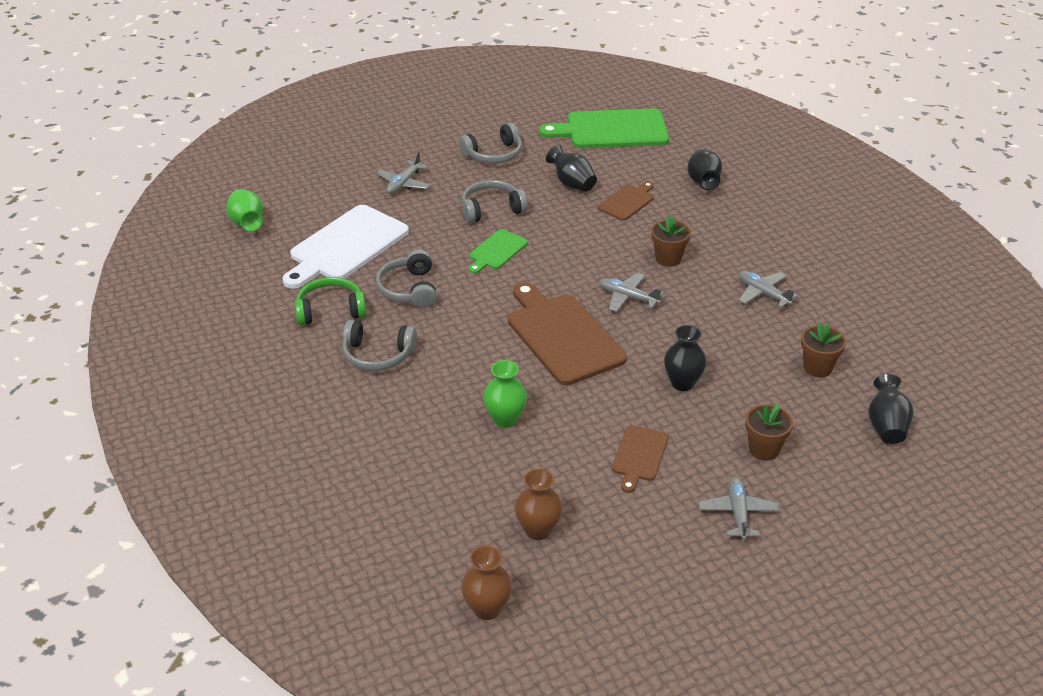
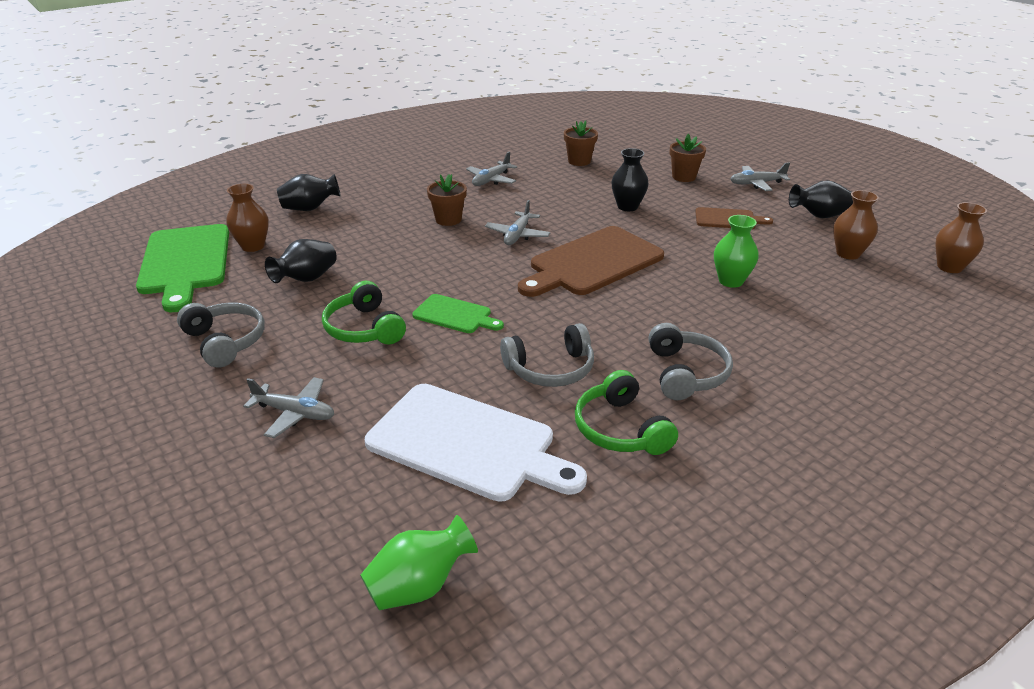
camera: 100 degrees left, 5 degrees down
(491, 209) = (364, 328): grey headphones -> green headphones
(627, 201) = (346, 244): brown cutting board -> none
(633, 157) = (253, 246): none -> brown vase
(886, 426) = (630, 142): black vase -> black vase (819, 216)

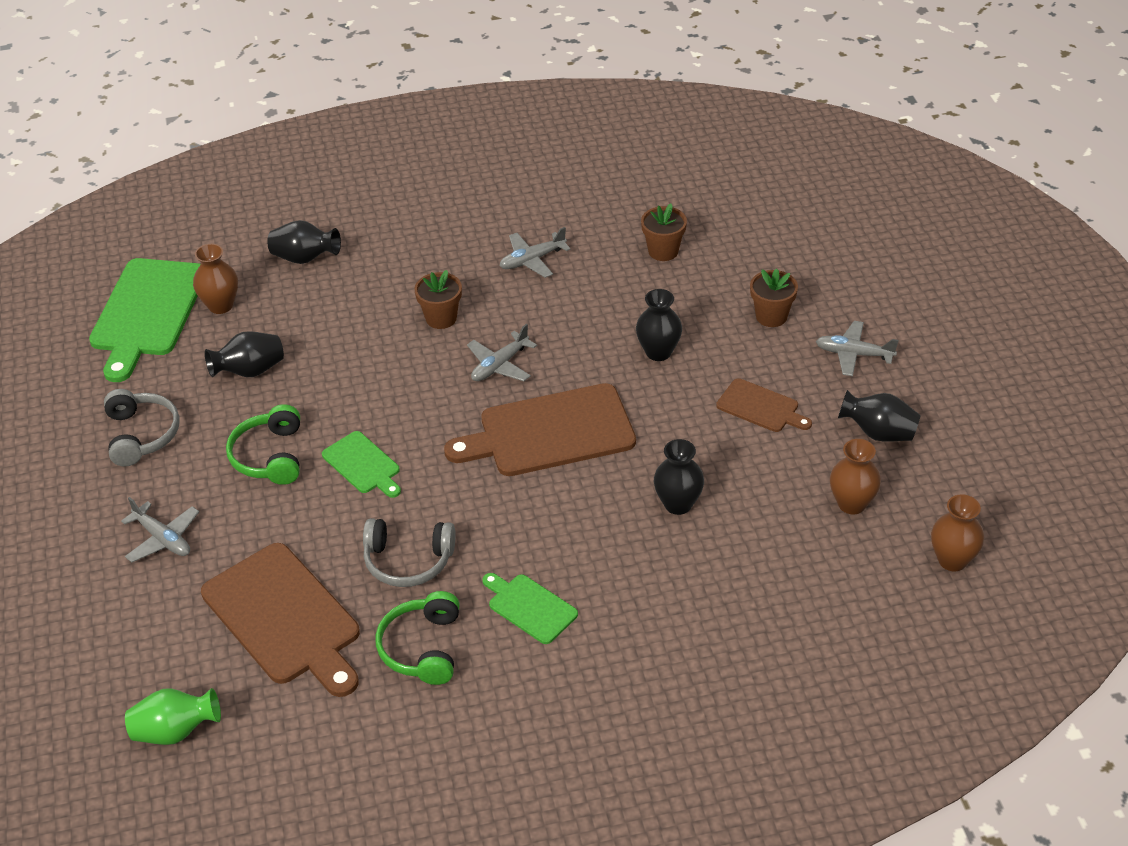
camera: 25 degrees right, 10 degrees up
(468, 443) = (285, 618): white cutting board -> brown cutting board
(685, 373) = (529, 607): grey headphones -> green cutting board
(730, 281) = (678, 504): green vase -> black vase

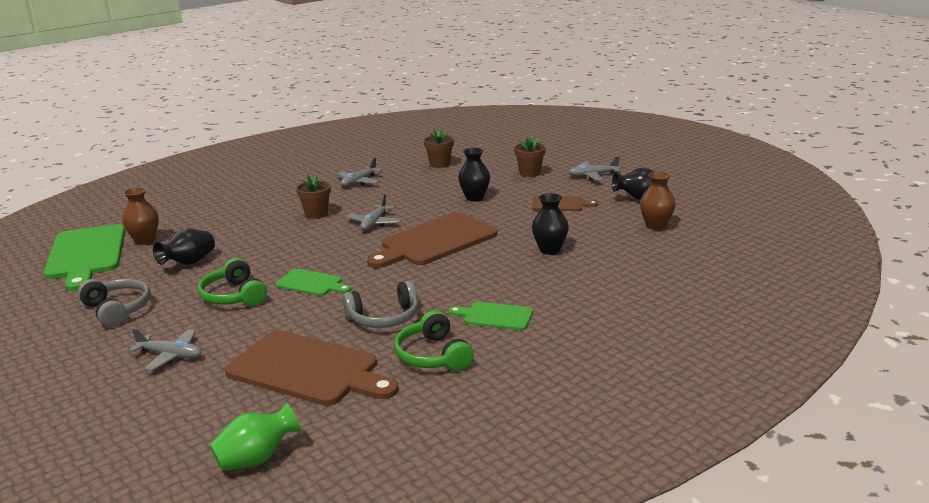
camera: 25 degrees left, 20 degrees down
(305, 258) = (196, 210): black vase -> none
(952, 560) = (739, 232): brown vase -> none

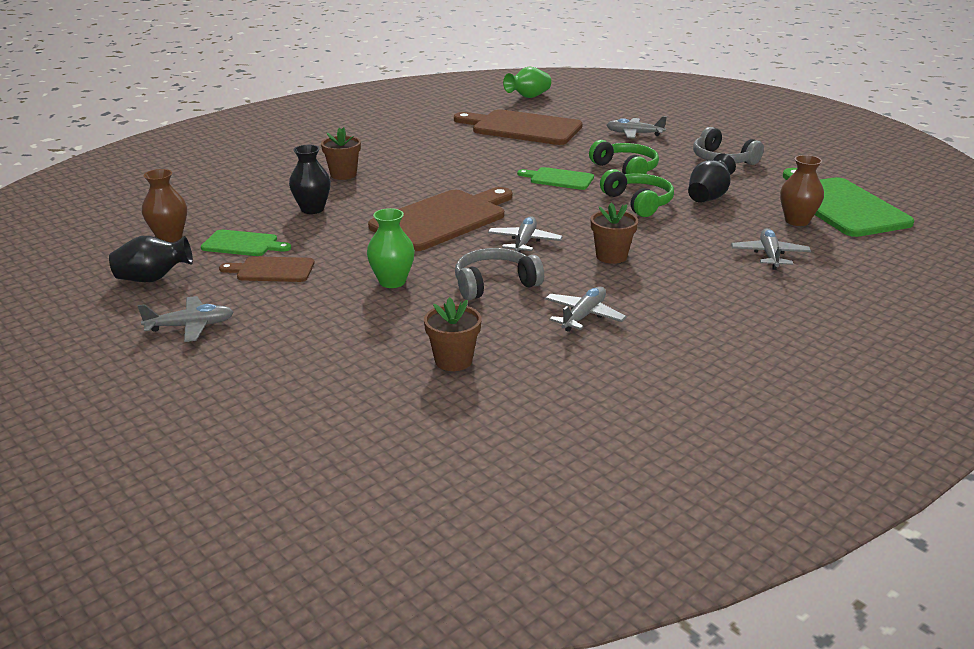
camera: 175 degrees right, 5 degrees up
(203, 215) = (769, 255): none -> grey plane
(384, 318) = (477, 155): grey headphones -> grey headphones (494, 284)
(433, 355) = (432, 135): green headphones -> green headphones (638, 202)
(474, 198) = (392, 282): black vase -> green vase
(495, 316) = (382, 156): green cutting board -> green cutting board (243, 244)
(529, 173) = (293, 334): brown flower pot -> brown flower pot (343, 174)

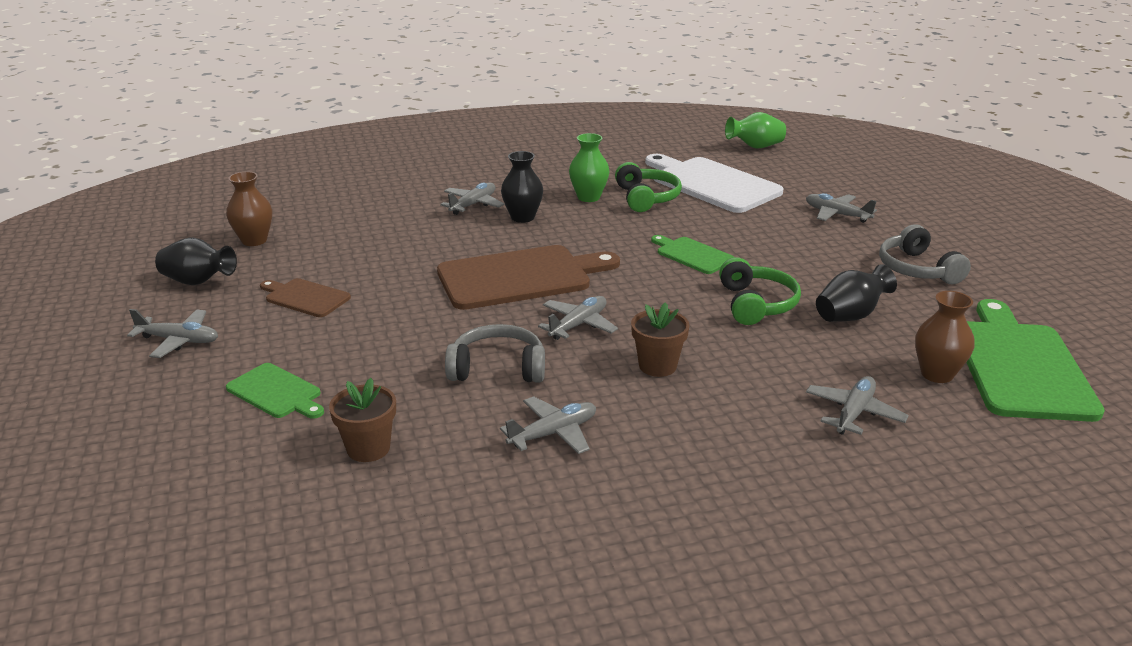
camera: 25 degrees right, 0 degrees up
(243, 244) = (308, 263): green cutting board -> green cutting board (276, 392)
(312, 209) = (406, 238): black vase -> black vase (522, 217)
(343, 174) = (473, 205): brown flower pot -> grey plane
(392, 282) = (400, 339): green vase -> green vase (588, 197)
(522, 128) = (711, 184): brown cutting board -> white cutting board
(626, 169) = (782, 258): green headphones -> green headphones (646, 198)

